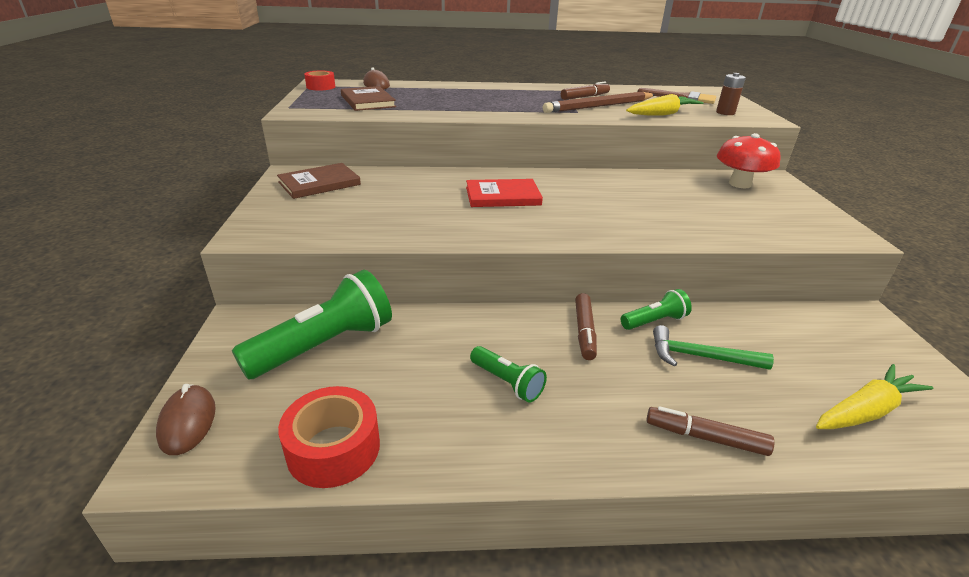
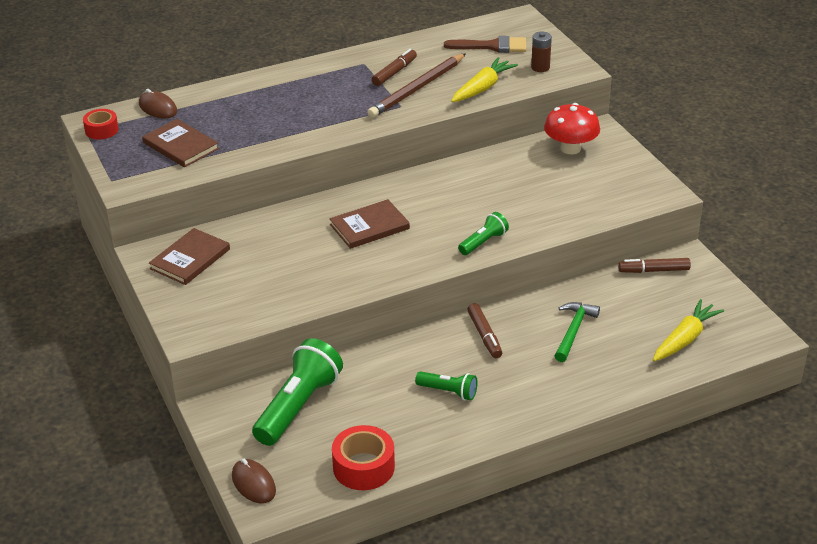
camera: 20 degrees left, 5 degrees up
(502, 196) = (369, 226): red book -> brown book
(654, 321) = (533, 310): green flashlight -> green flashlight (483, 242)
(700, 356) = (573, 331): green hammer -> green hammer turned 120 degrees clockwise
(706, 438) = (589, 388): brown marker -> brown marker (654, 270)

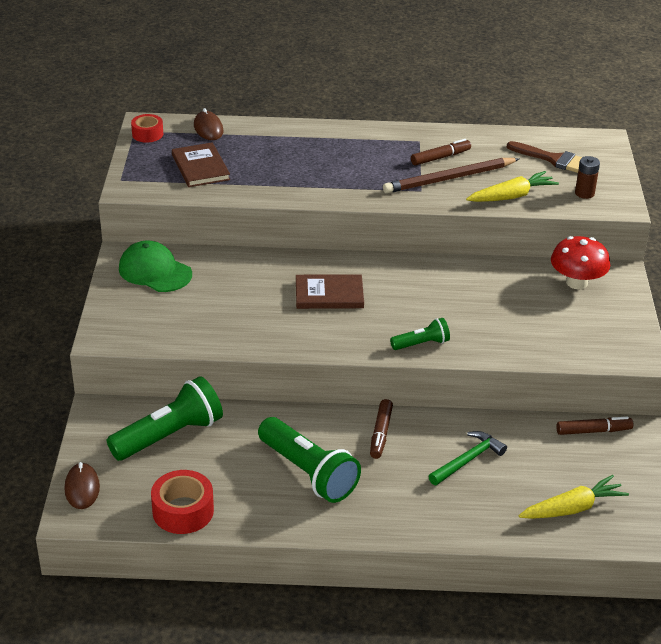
camera: 25 degrees right, 0 degrees up
(190, 259) = (155, 271): brown book -> green cap
(448, 392) = (308, 473): green flashlight -> green flashlight, size x1.92
(654, 270) = (593, 431): brown marker -> brown marker turned 150 degrees clockwise

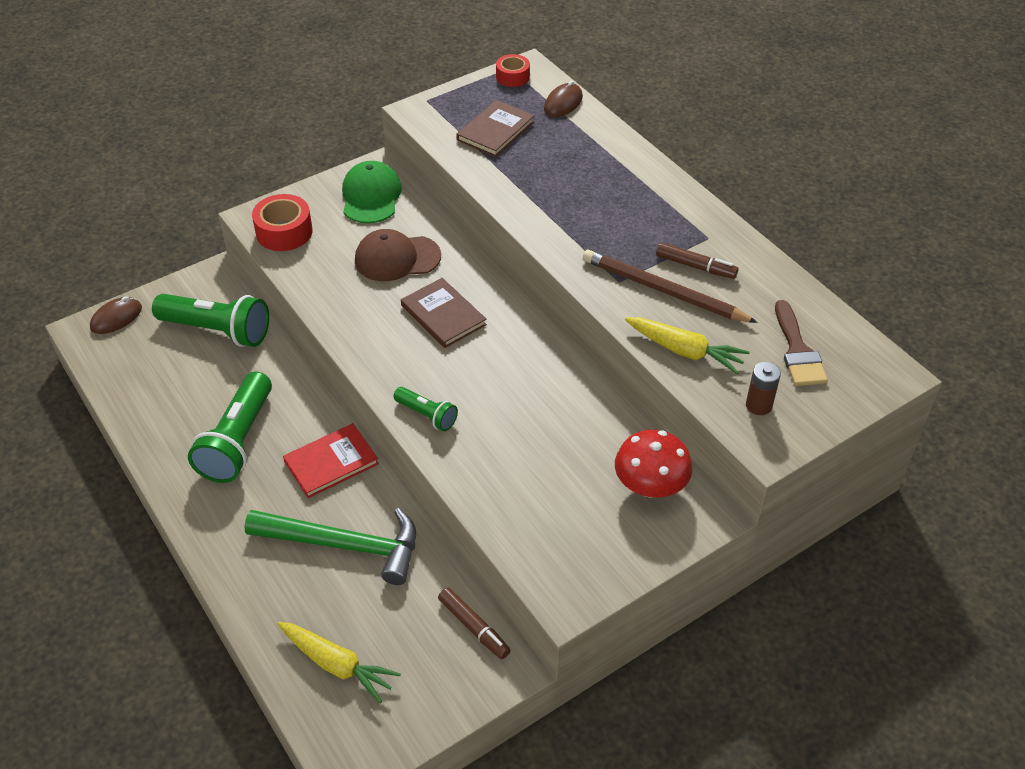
camera: 55 degrees right, 10 degrees up
(183, 511) = (131, 389): red tape -> red tape (284, 232)
(242, 289) = (397, 258): none -> brown cap
(381, 433) = (331, 462): brown marker -> red book
(468, 460) = (344, 545): green hammer -> green hammer, size x1.69

